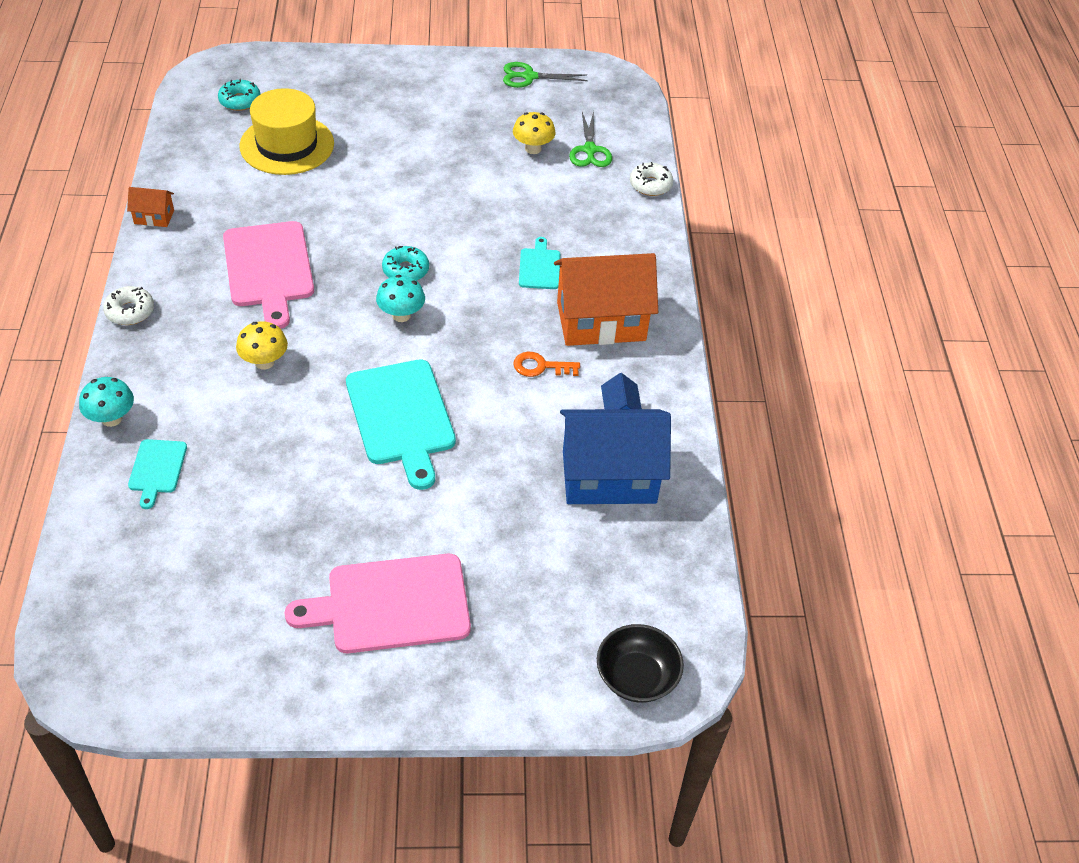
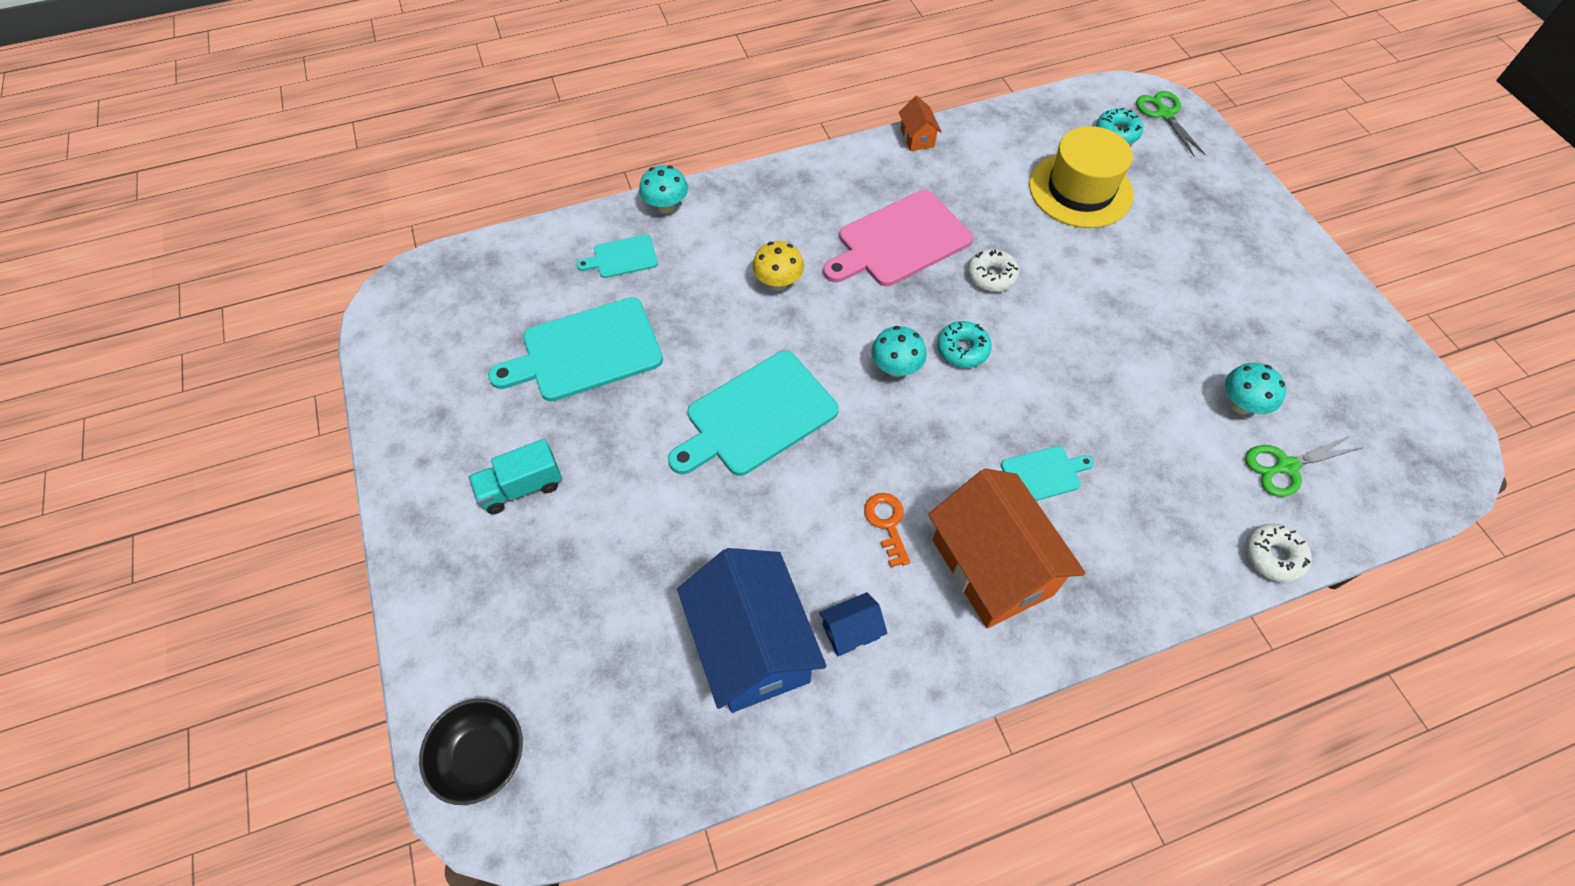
camera: 75 degrees right, 10 degrees up
(130, 311) = (793, 169): white donut -> white donut (991, 276)
(260, 524) = (585, 351): none -> turquoise cutting board
(391, 604) = (521, 487): pink cutting board -> turquoise truck
(529, 77) = (1370, 360): green scissors -> green scissors (1164, 114)
(533, 148) = (1241, 405): yellow mushroom -> turquoise mushroom

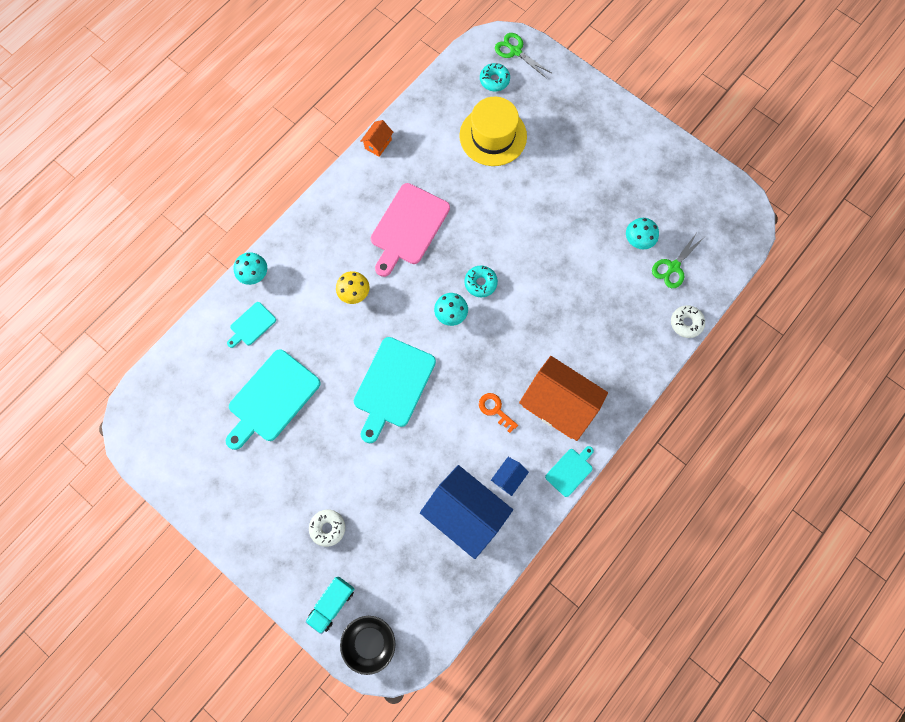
camera: 30 degrees left, 15 degrees up
(521, 487) = (292, 498): turquoise truck -> turquoise truck (332, 603)
(917, 138) = (378, 144): orange house -> orange house turned 75 degrees clockwise
(991, 276) = (472, 225): white donut -> white donut (328, 528)
(1044, 474) = (559, 337): turquoise cutting board -> turquoise cutting board (570, 471)

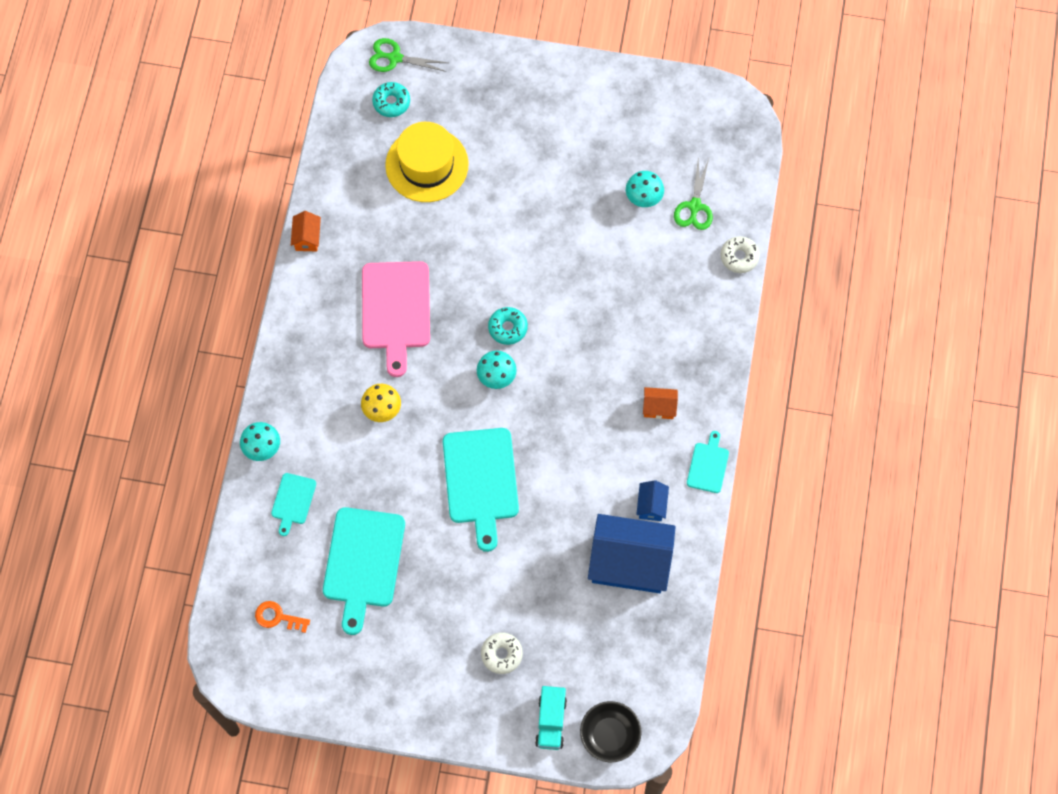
camera: 30 degrees left, 5 degrees down
(495, 410) = (599, 447): orange key -> orange key (277, 617)
(558, 404) = (659, 407): orange house -> orange house, size x0.44

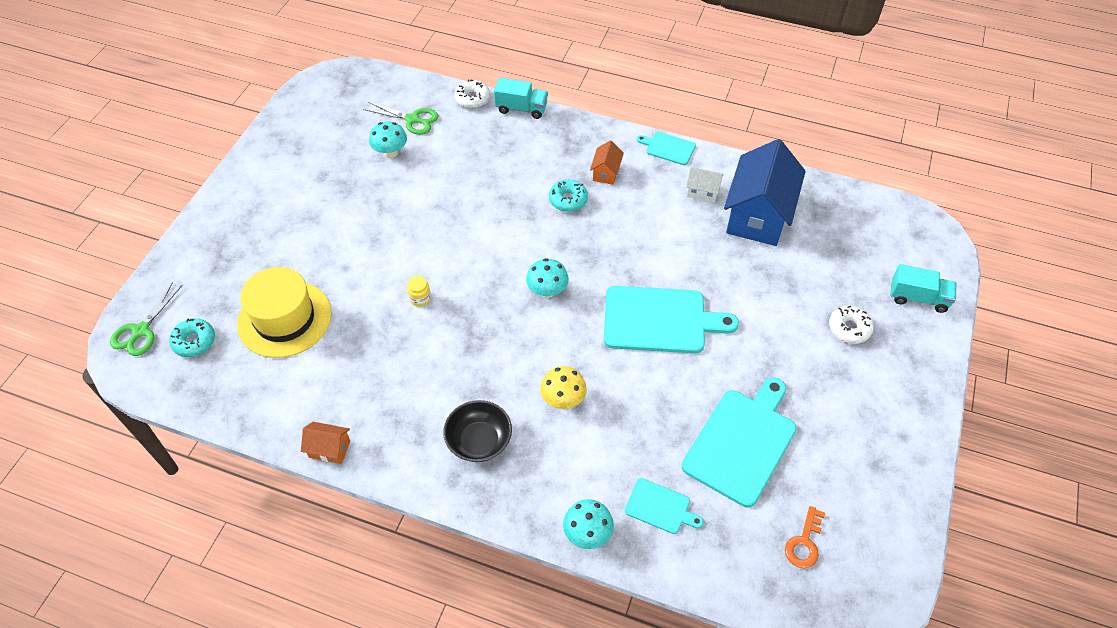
camera: 80 degrees left, 15 degrees down
(363, 562) = (742, 442): turquoise cutting board -> turquoise cutting board turned 75 degrees counterclockwise
(395, 310) = (448, 371): pink cutting board -> none
(468, 269) = (420, 298): none -> yellow jar
(508, 328) = (496, 274): turquoise donut -> turquoise donut (568, 200)
(609, 735) = (929, 254): black bowl -> black bowl (479, 441)
(651, 505) = (702, 192): blue house -> white house
(735, 309) = (521, 108): none -> turquoise truck

